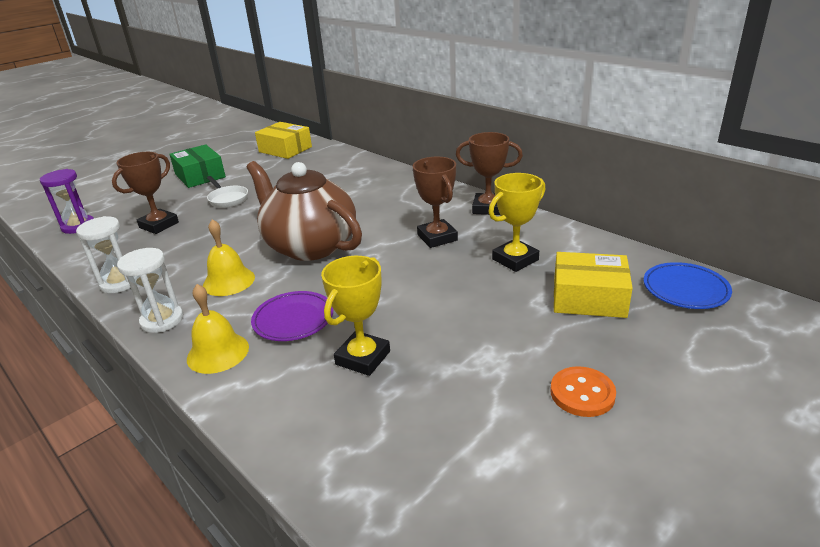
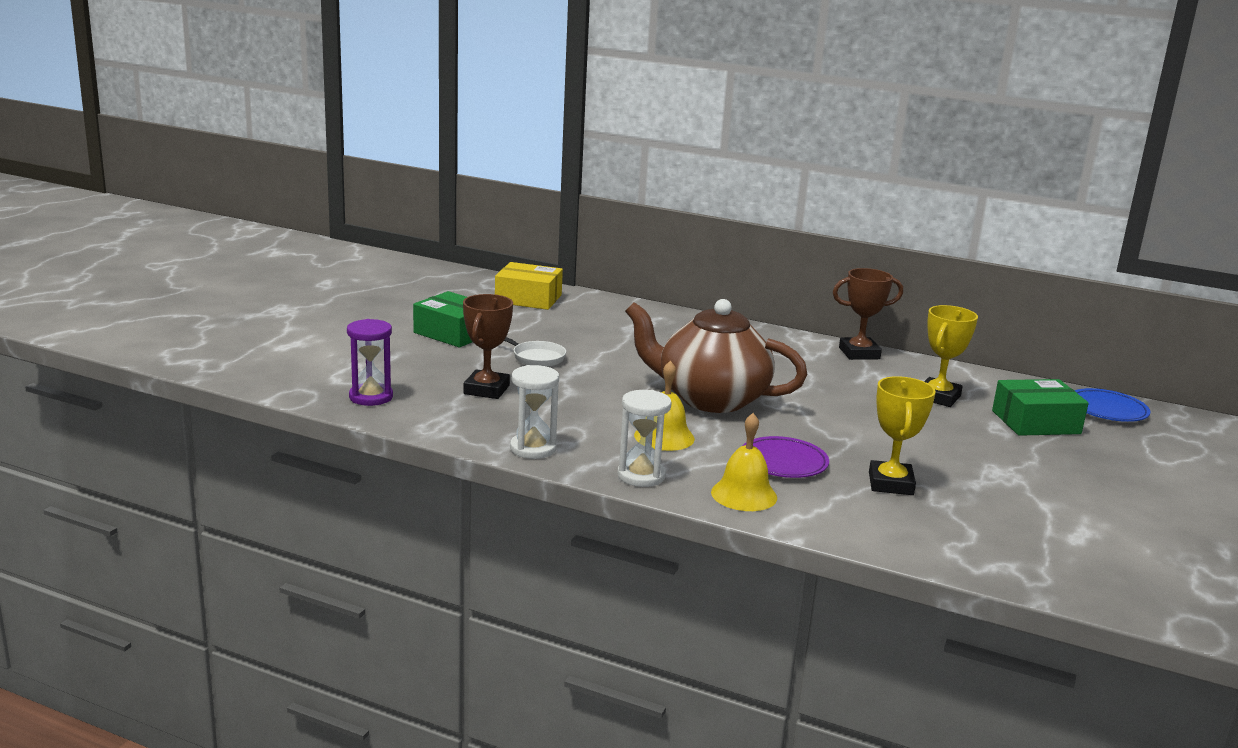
camera: 25 degrees left, 10 degrees down
(437, 237) = (839, 383): brown trophy -> none
(582, 393) = (1097, 487): orange button -> none
(589, 298) = (1035, 422): yellow box -> green box

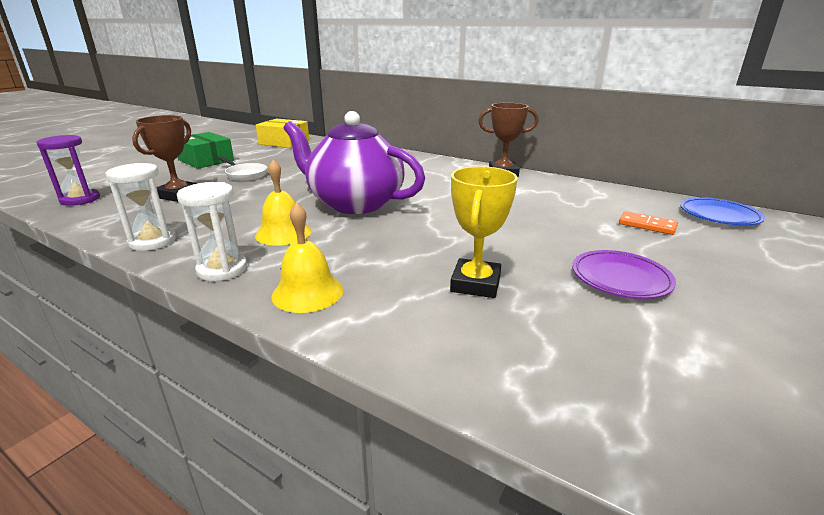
camera: 10 degrees right, 5 degrees up
(710, 399) = (354, 203): brown teapot -> purple teapot
(783, 462) = (376, 258): purple plate -> purple plate (620, 278)
(938, 397) = (558, 204): yellow trophy -> none
(1035, 422) = (647, 225): green box -> orange domino

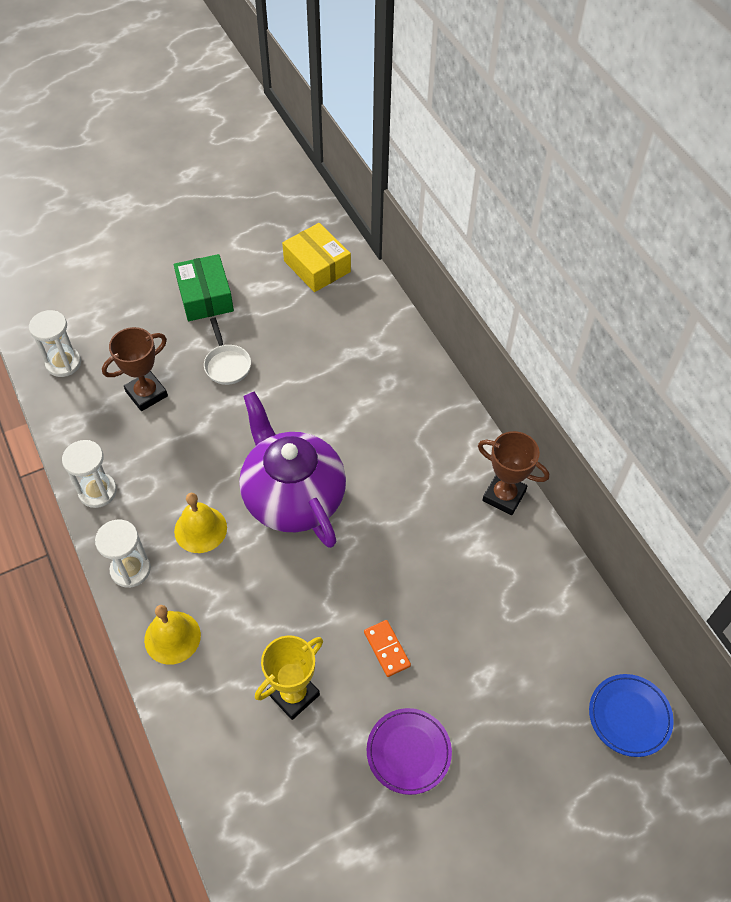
camera: 30 degrees right, 30 degrees up
(80, 199) = (63, 363): purple hourglass -> white hourglass
(647, 225) = (530, 692): orange domino -> orange domino (387, 649)

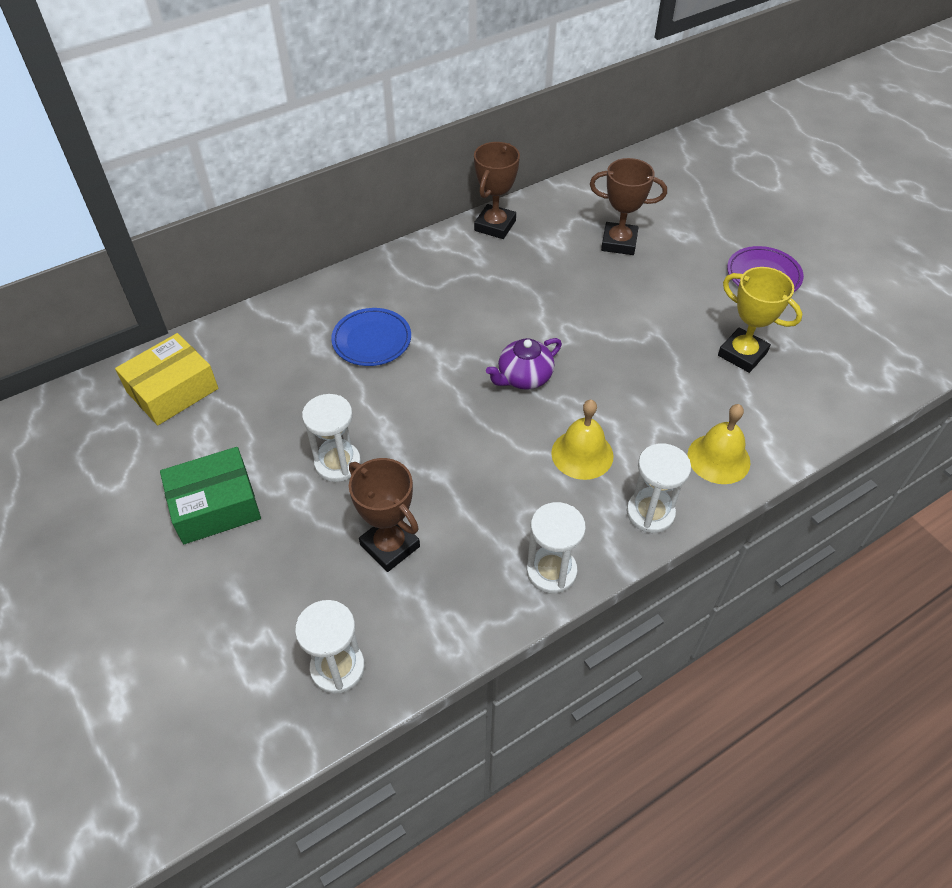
camera: 95 degrees left, 5 degrees down
(227, 364) = (337, 463): white pan -> white hourglass
(293, 496) = (524, 377): purple teapot -> purple teapot, size x0.48
(387, 649) = (675, 294): orange domino -> none
(472, 610) = (619, 243): none -> brown trophy
(629, 716) = (683, 159): blue plate -> blue plate (372, 340)

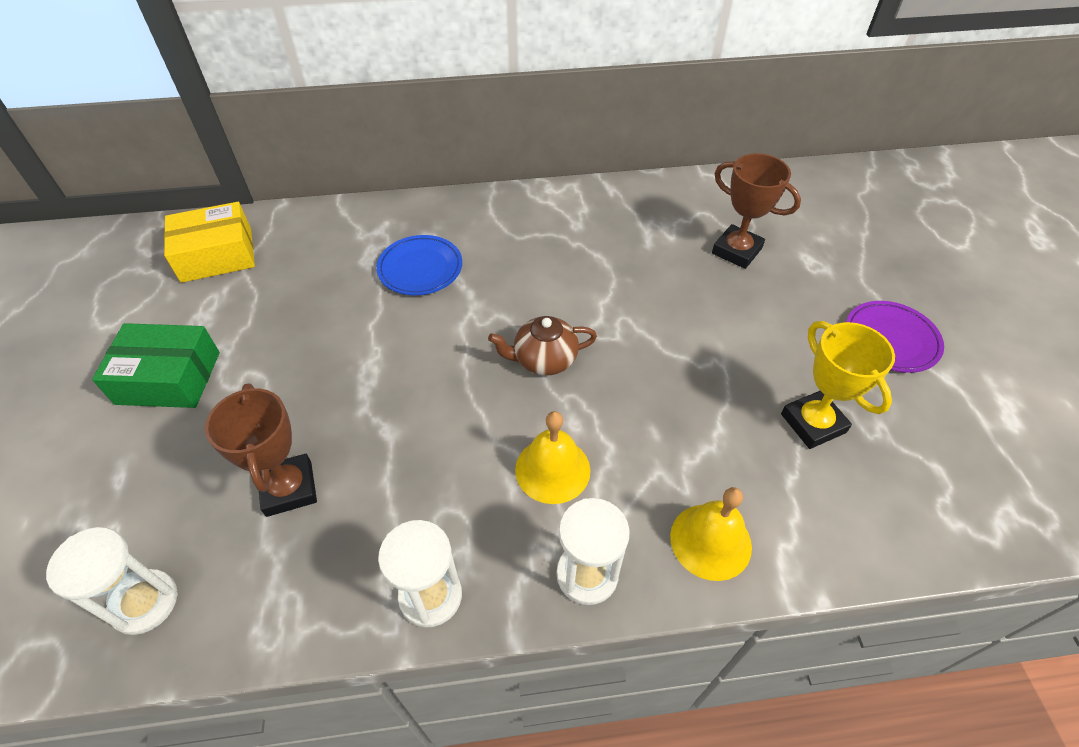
camera: 25 degrees right, 0 degrees up
(337, 463) = (303, 380): white hourglass -> none
(495, 226) = (614, 195): brown trophy -> none
(524, 377) = (544, 359): purple teapot -> brown teapot

